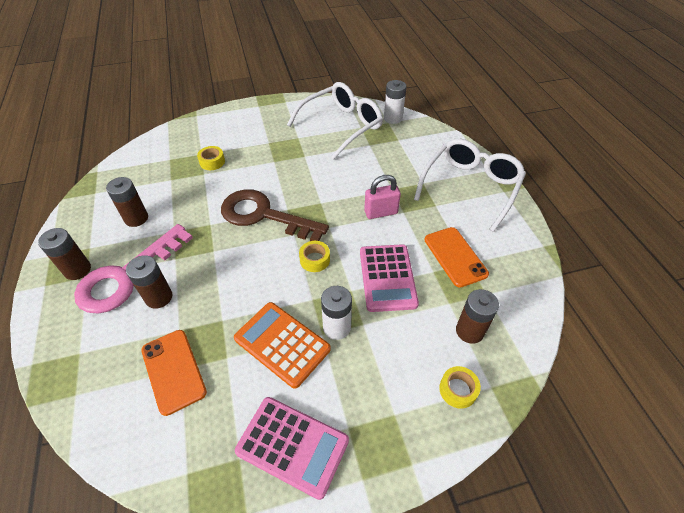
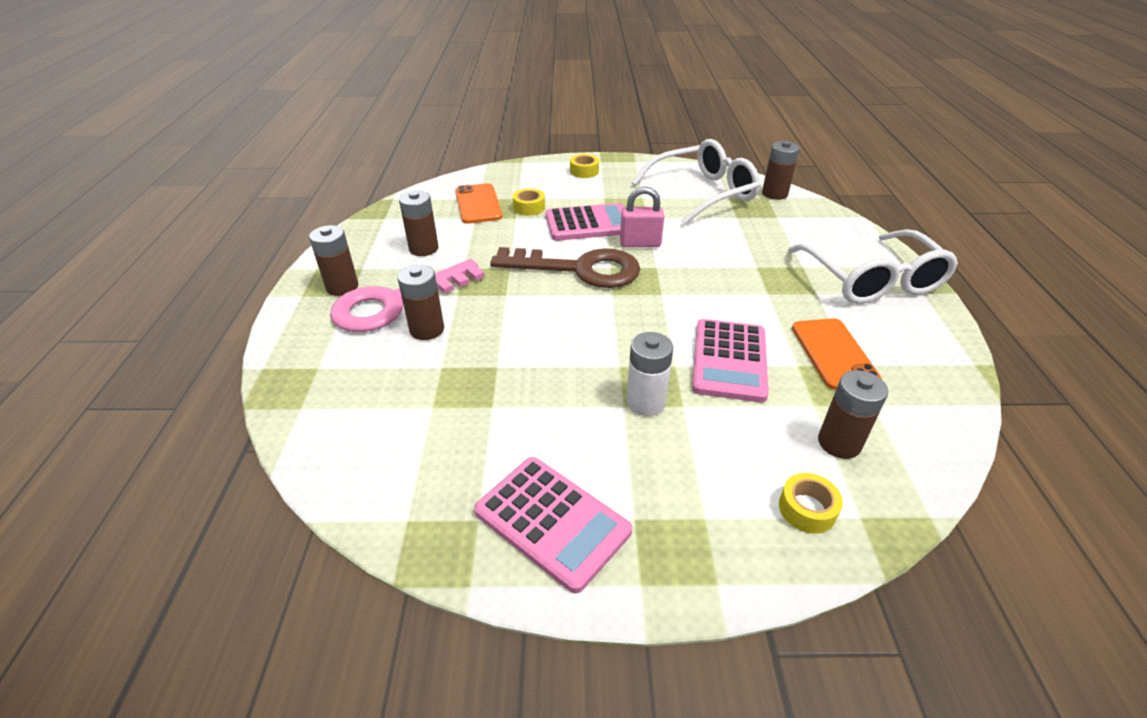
camera: 15 degrees right, 10 degrees down
(173, 371) = (422, 407): orange phone -> orange phone (478, 204)
(262, 170) = (588, 223): none -> pink calculator
(264, 215) = (579, 269): brown key -> brown key turned 150 degrees clockwise
(282, 344) = (567, 406): orange calculator -> none
(315, 260) = (633, 324): yellow tape -> yellow tape (584, 171)
(381, 212) = (736, 289): pink padlock -> pink padlock (640, 243)
(393, 118) = (774, 194): white battery -> brown battery
(470, 187) = (872, 280): white glasses -> white glasses turned 120 degrees clockwise

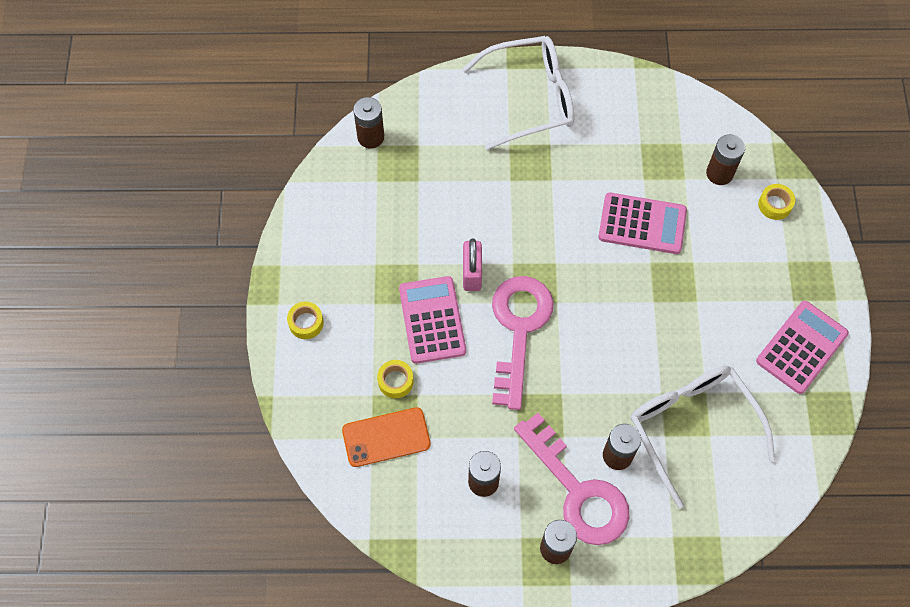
camera: 90 degrees left, 25 degrees up
(579, 269) = (518, 330): brown key -> pink key
(645, 402) = (692, 286): white battery -> none
(703, 193) = (367, 204): white glasses -> white glasses (692, 427)
(833, 354) = (629, 152): orange phone -> none

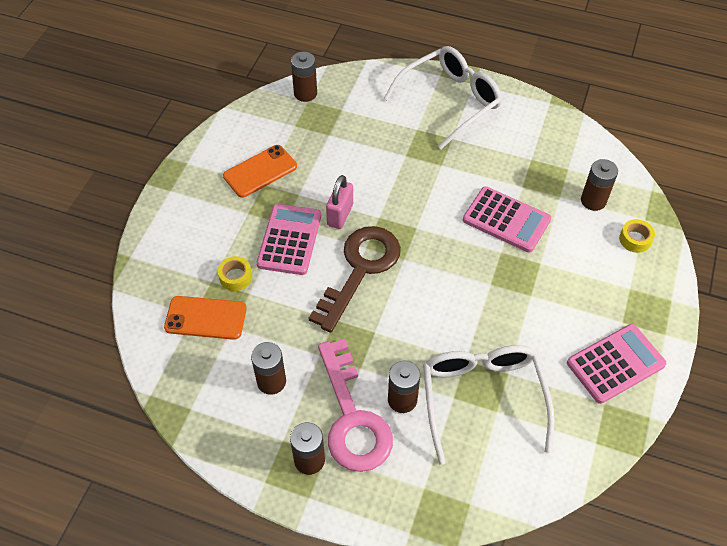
camera: 20 degrees right, 10 degrees down
(306, 323) = (185, 210): yellow tape -> none
(365, 249) = (260, 171): none -> orange phone
(518, 330) = (360, 270): pink key -> brown key
(530, 98) = (450, 101): white glasses -> white glasses turned 45 degrees counterclockwise

